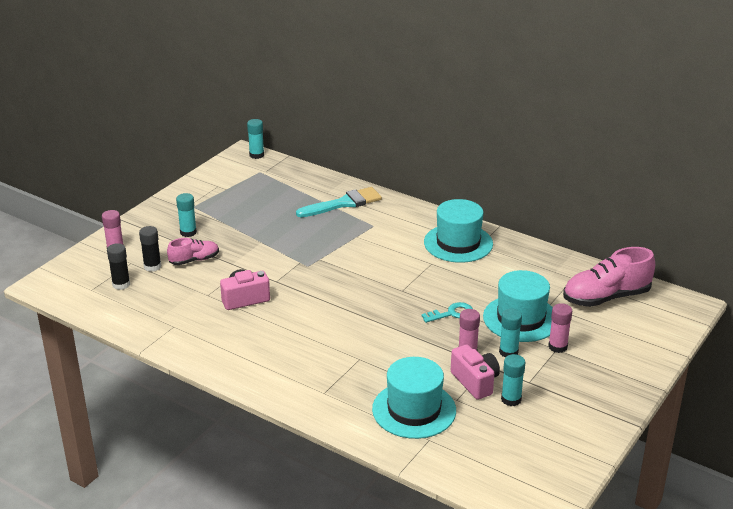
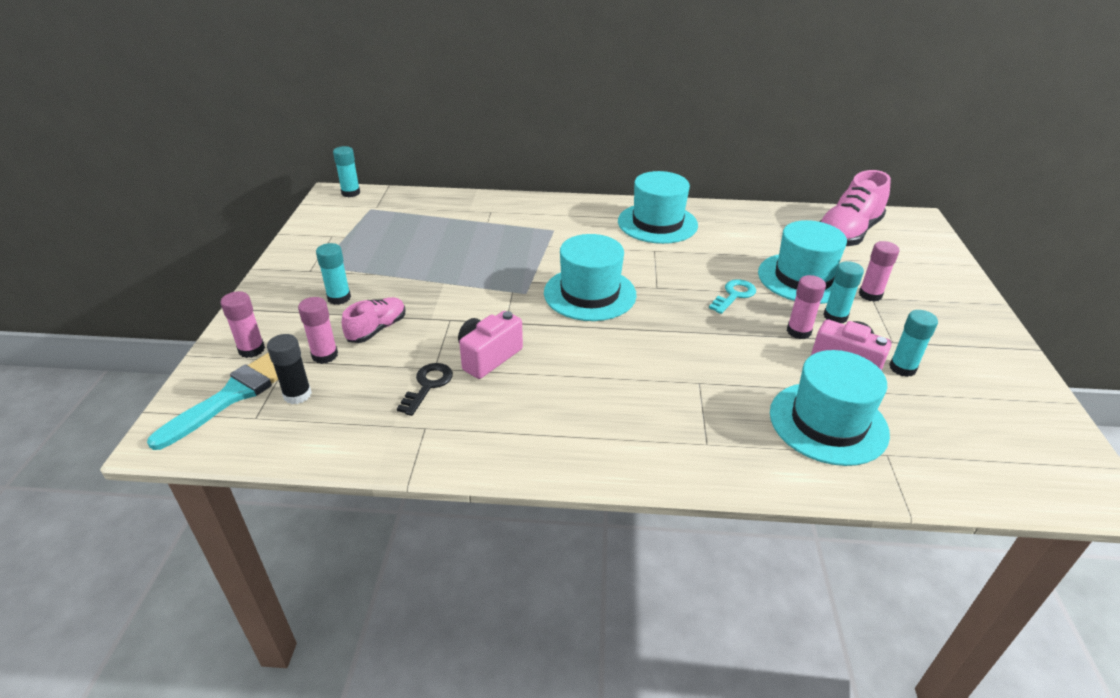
camera: 30 degrees left, 5 degrees up
(152, 266) = (325, 355): black glue stick -> pink glue stick
(195, 304) = (428, 385): none -> black key
(343, 203) = (498, 216): turquoise brush -> turquoise brush (233, 395)
(350, 280) = (590, 294): none -> turquoise hat

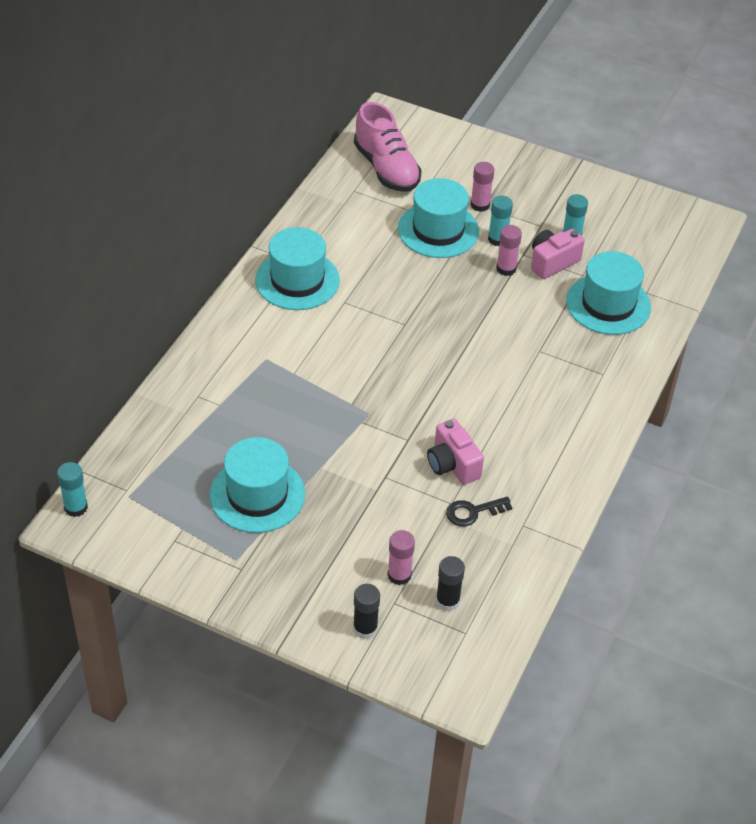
camera: 70 degrees left, 10 degrees up
(233, 395) = (429, 646): turquoise brush -> none
(251, 350) = (365, 628): pink glue stick -> black glue stick
(339, 298) = (308, 551): turquoise glue stick -> none
(377, 329) = (376, 531): pink shoe -> none
(428, 385) = (473, 512): black key -> black key turned 60 degrees counterclockwise
(590, 294) = (392, 371): turquoise hat -> turquoise hat (257, 494)
(734, 295) = (441, 282): turquoise key -> none

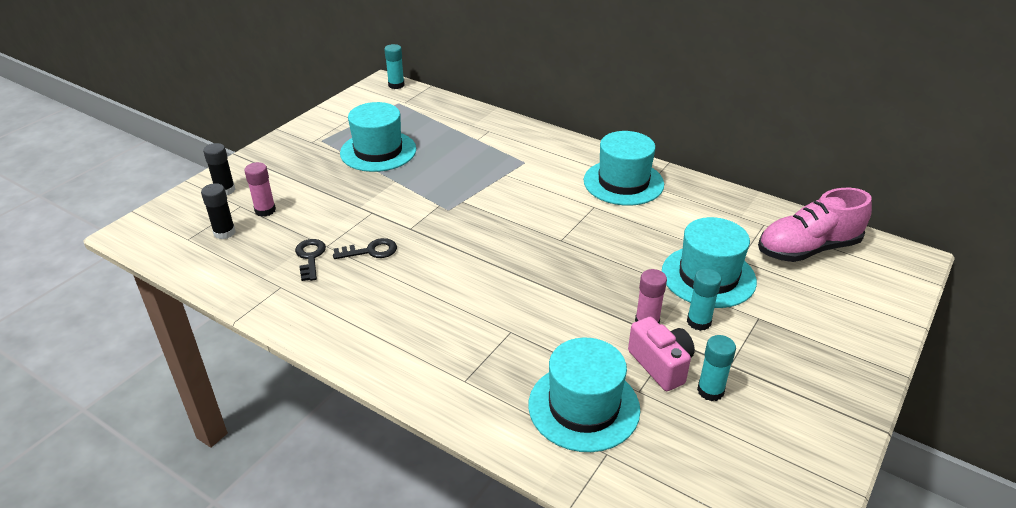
camera: 100 degrees right, 10 degrees down
(452, 464) = (371, 251): pink camera -> black key
(480, 205) = (759, 315): pink glue stick -> none

